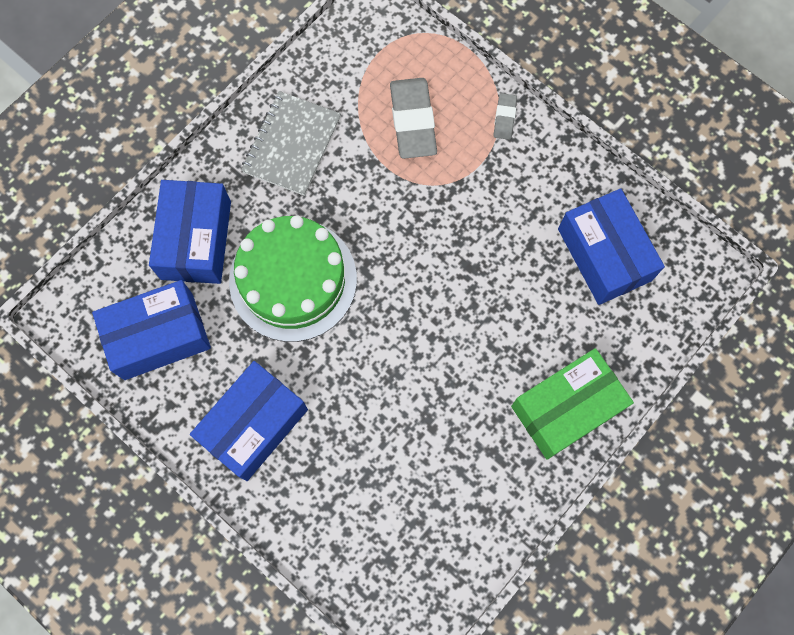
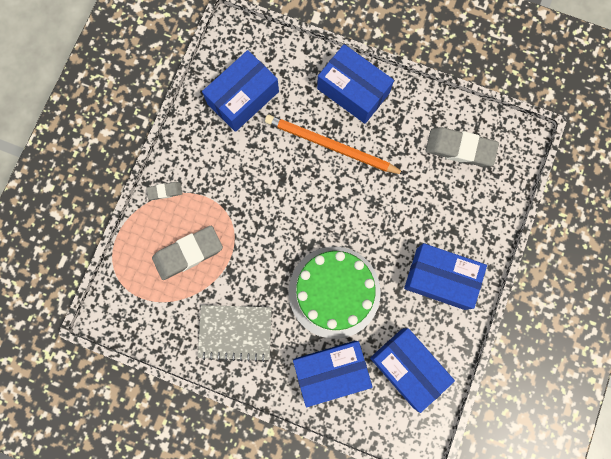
camera: 110 degrees left, 5 degrees up
(426, 529) = (460, 148): none -> grey eraser
(494, 347) = (331, 146): none -> orange pencil
(566, 408) = (353, 91): green box -> blue box

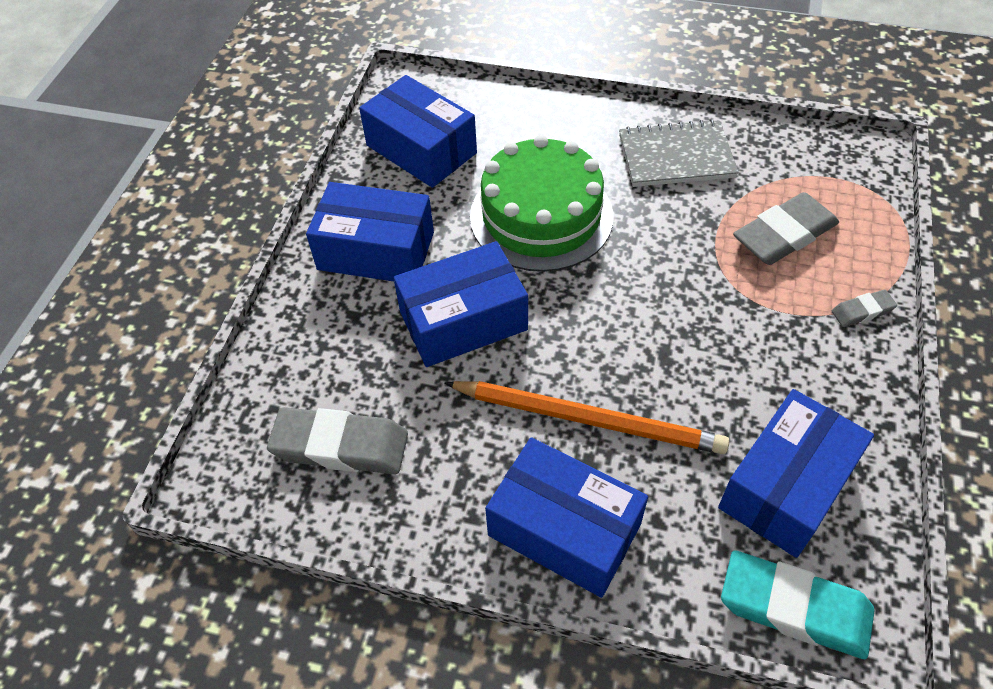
camera: 175 degrees right, 25 degrees down
(259, 44) = (794, 608): none -> turquoise eraser
(331, 371) = (529, 134): blue box -> blue box (463, 321)

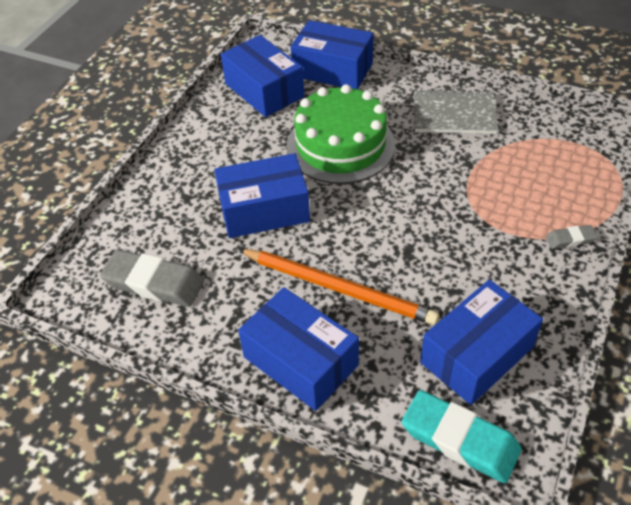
camera: 10 degrees right, 5 degrees down
(376, 251) = (213, 155): blue box -> blue box (332, 70)
(784, 235) = (523, 178): grey eraser -> none

